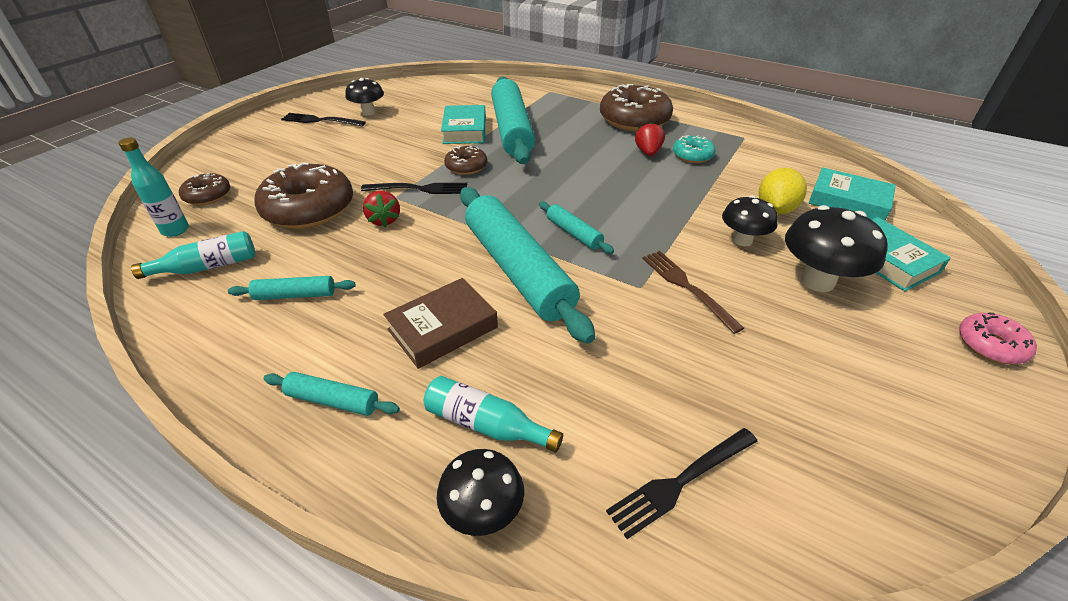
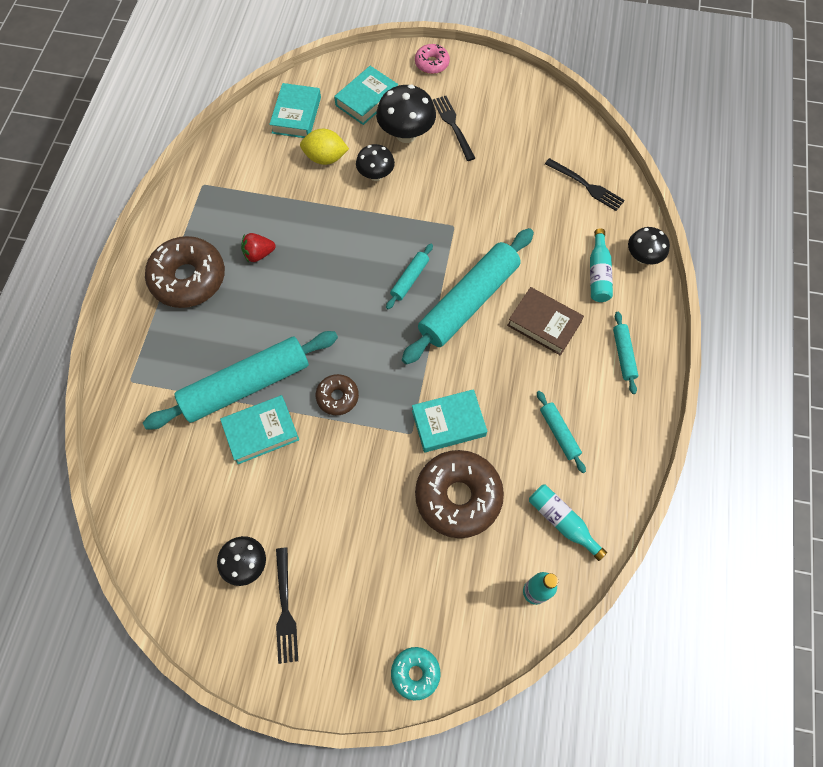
camera: 110 degrees left, 25 degrees up
(208, 196) = (476, 609): brown donut -> none
(384, 220) = (448, 423): red strawberry -> turquoise book
(420, 189) = (391, 419): black fork -> black fork (453, 125)
(686, 287) = (443, 201): brown fork -> none
(692, 155) = (253, 219): turquoise donut -> turquoise donut (415, 673)

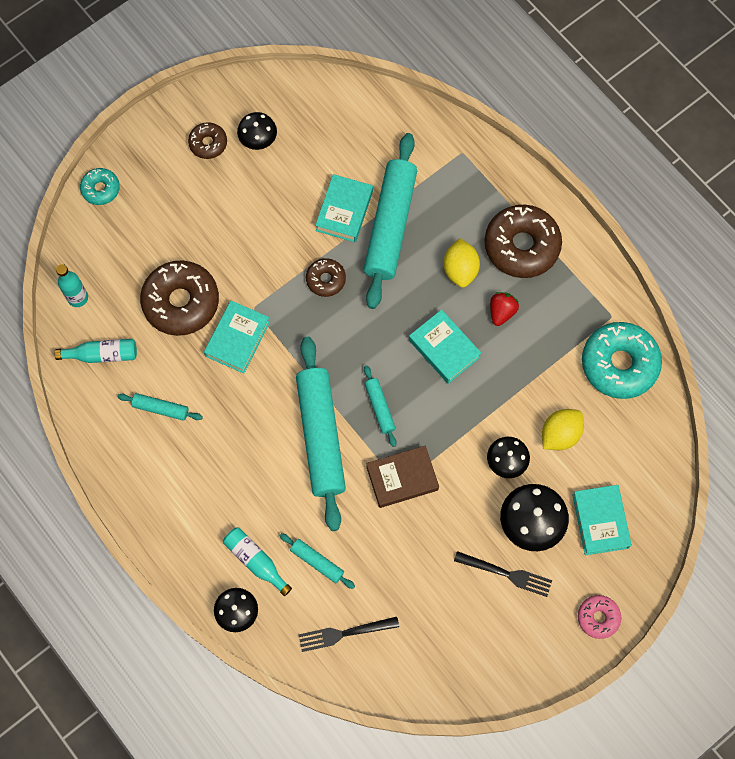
camera: 130 degrees right, 5 degrees up
(238, 157) = (619, 364): none -> turquoise donut
(245, 306) = (460, 270): none -> yellow lemon
(285, 609) = (208, 143): black fork -> brown donut
(296, 115) = (630, 445): turquoise book -> turquoise book (444, 348)
(544, 324) = (251, 476): brown book -> brown book (402, 478)
(623, 355) = (174, 512): turquoise rolling pin -> turquoise rolling pin (317, 562)

